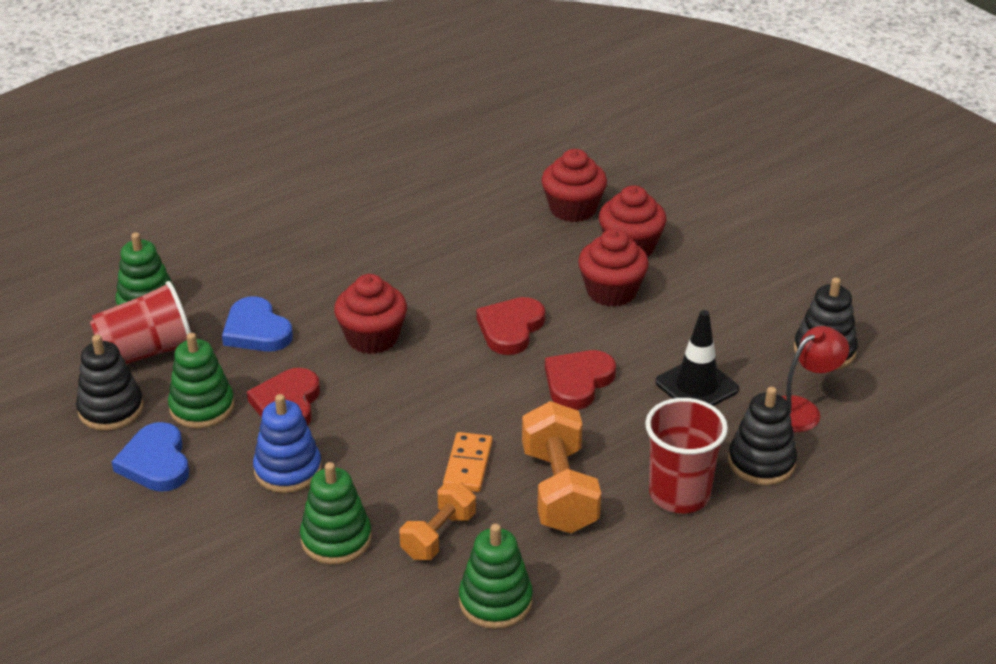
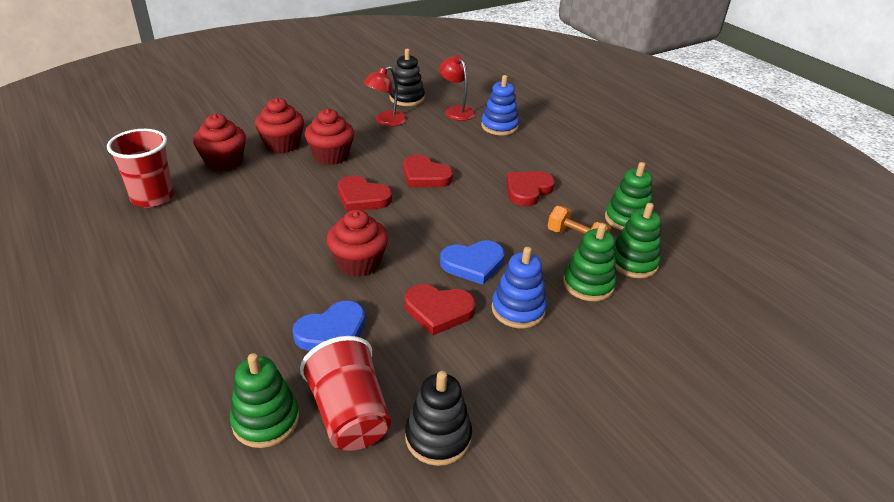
camera: 90 degrees left, 0 degrees up
(156, 462) = (514, 394): blue heart -> blue heart (473, 264)
(202, 407) = (439, 366): green stacking toy -> green stacking toy (633, 262)
(468, 465) = (507, 223): orange domino -> none
(559, 490) = (528, 190): orange dumbbell -> red heart
(679, 494) = (527, 152): red cup -> red cup (152, 197)
(696, 386) = (433, 137): black traffic cone -> none
(733, 334) = (386, 121): none -> red lamp
(761, 462) = (499, 126): black stacking toy -> blue stacking toy

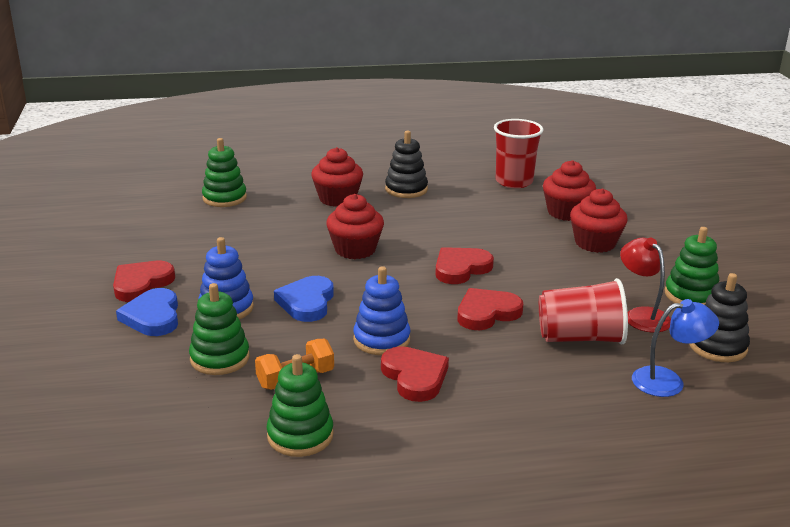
camera: 115 degrees right, 10 degrees down
(331, 156) = (558, 265): red cupcake -> red cupcake (337, 199)
(332, 332) = (280, 227): blue heart -> blue heart (153, 317)
(349, 414) = (199, 221): red cup -> red cup (580, 338)
(438, 311) = (262, 271): red heart -> red heart (141, 284)
(438, 437) = (147, 245): black stacking toy -> black stacking toy (406, 189)
(456, 110) = (668, 381): red lamp -> blue lamp
(499, 126) = (604, 407): blue stacking toy -> blue stacking toy (381, 340)
(633, 262) = (222, 403): green stacking toy -> green stacking toy (691, 295)

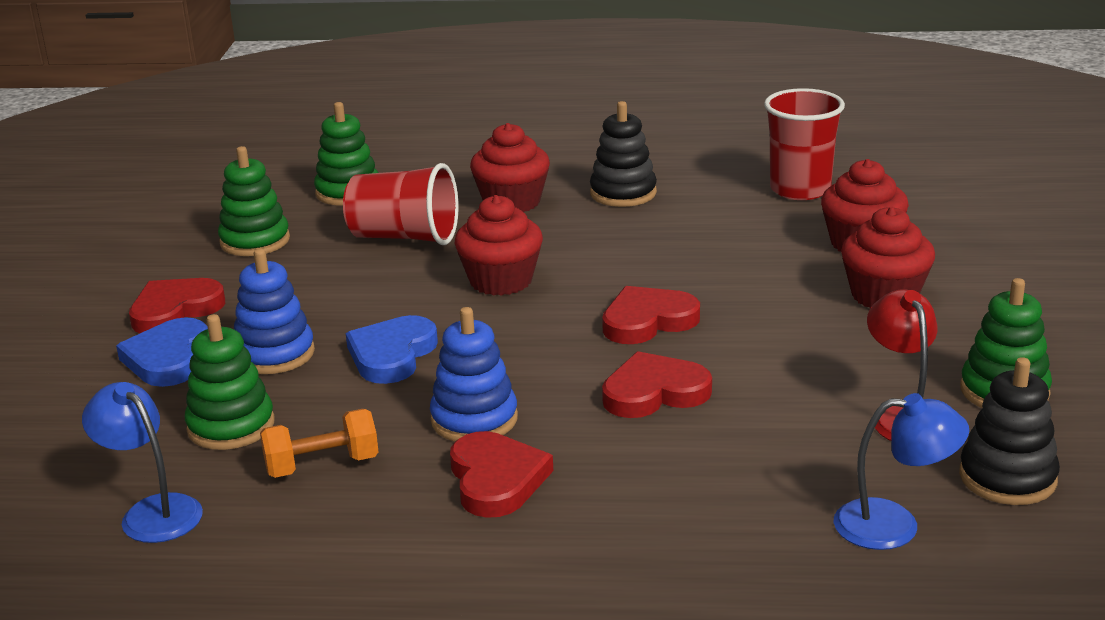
camera: 15 degrees right, 0 degrees up
(192, 421) = (152, 511): none -> blue lamp
(300, 435) = (289, 549): green stacking toy -> green stacking toy (255, 241)
(580, 338) = (783, 444): red cup -> red cup (404, 237)

